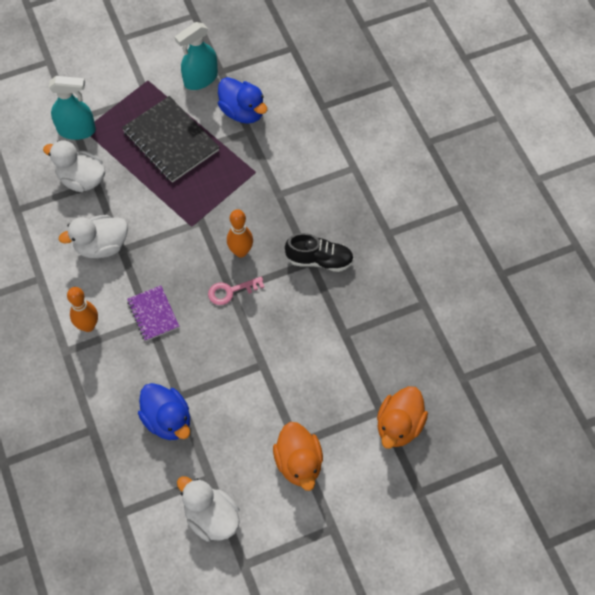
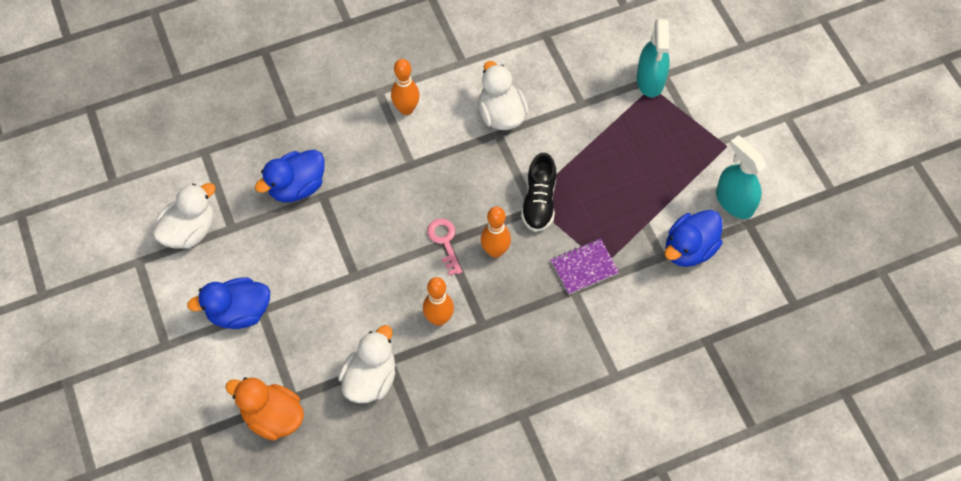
camera: 90 degrees right, 0 degrees up
(81, 179) = (585, 90): white duck -> white duck (370, 379)
(153, 314) = (418, 167): purple notebook -> purple notebook (584, 267)
(171, 141) = (642, 174): black notebook -> none
(299, 463) = (239, 312): orange duck -> blue duck
(304, 295) = (439, 318): none -> orange bowling pin
(319, 260) = (484, 335): black shoe -> black shoe (539, 202)

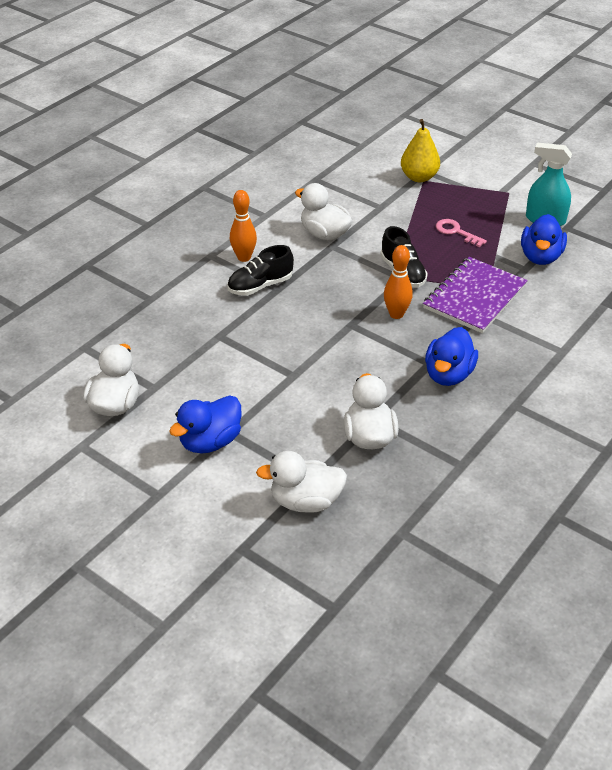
camera: 30 degrees left, 20 degrees down
(273, 417) = (305, 501): orange duck -> white duck
(297, 187) = (191, 338): blue duck -> blue duck (448, 374)
(397, 153) = (260, 286): none -> black shoe
(439, 318) = (390, 373): orange bowling pin -> none
(444, 242) = (350, 324): pink key -> pink key (456, 232)
(584, 267) = (474, 297): purple notebook -> purple notebook, size x1.77
(650, 80) = (419, 177): turquoise spray bottle -> yellow pear

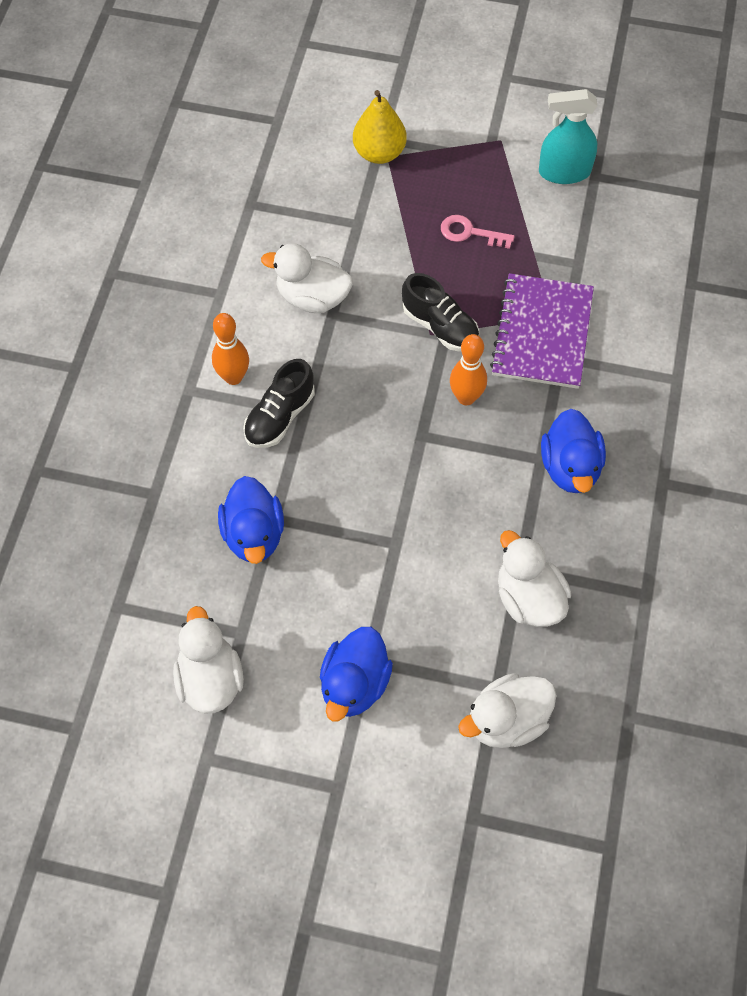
camera: 25 degrees left, 20 degrees up
(540, 257) = (587, 237): blue duck -> blue duck (254, 535)

